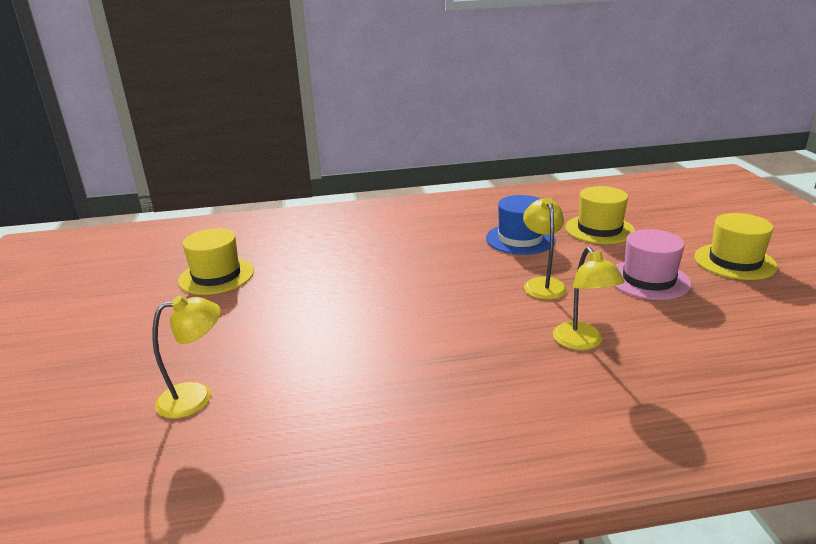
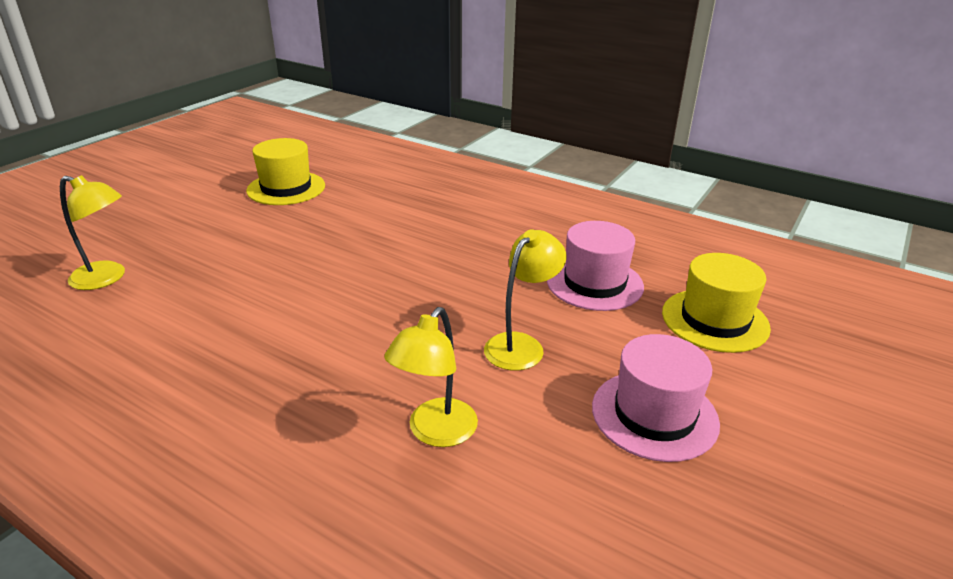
camera: 40 degrees right, 5 degrees up
(520, 239) = (594, 283): blue hat -> pink hat
(734, 261) = (836, 468): yellow hat -> none

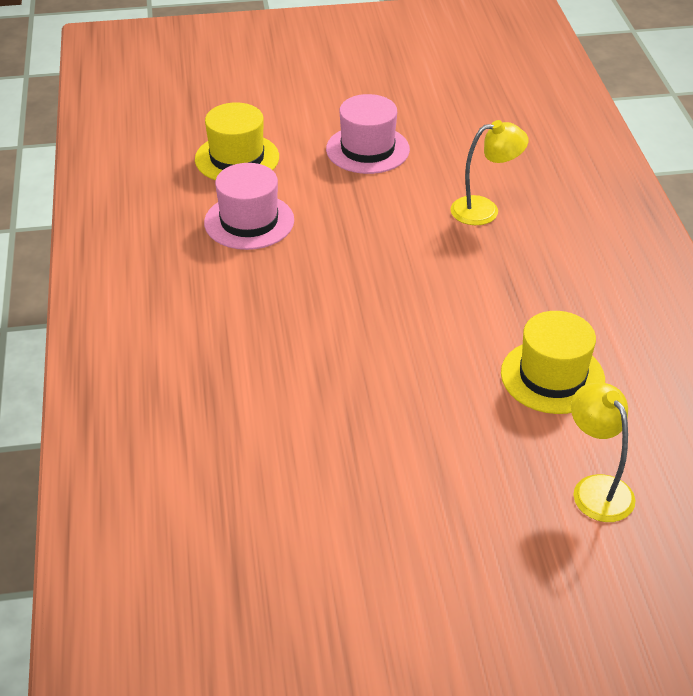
camera: 130 degrees left, 10 degrees up
(286, 188) = (306, 526): yellow hat -> yellow hat (552, 376)
(521, 345) = (368, 218): yellow lamp -> none

